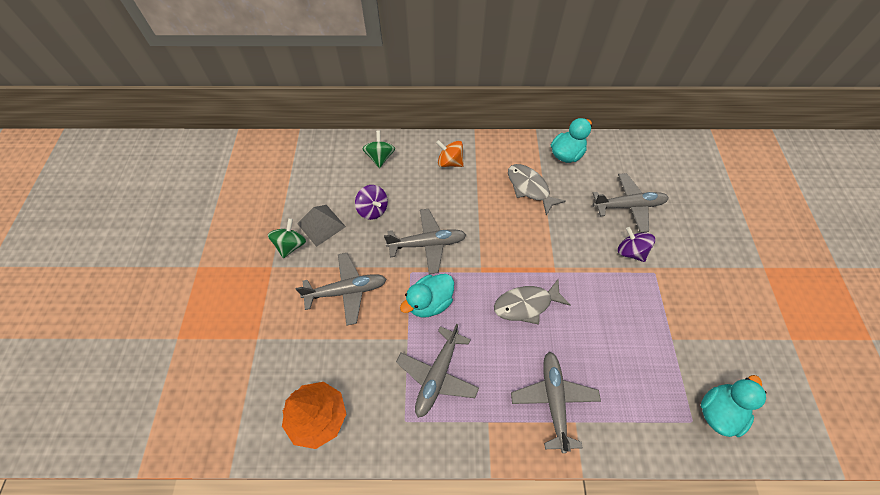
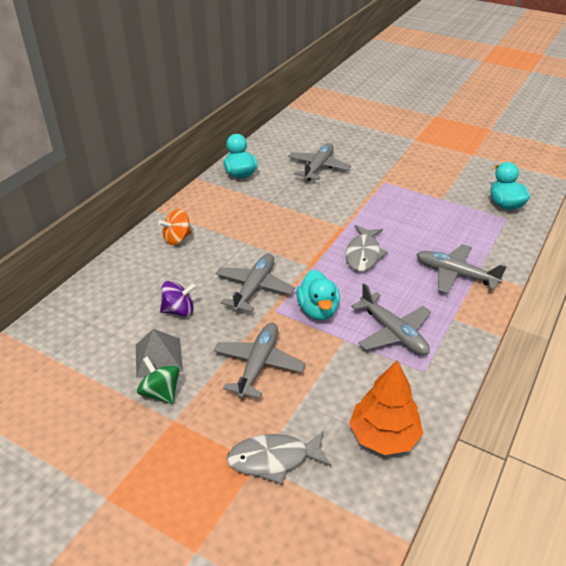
camera: 60 degrees left, 20 degrees down
(380, 157) = (119, 282): green spinning top -> none
(529, 188) = (254, 206): grey fish -> grey fish (274, 459)
(630, 251) = (358, 184): purple spinning top -> none

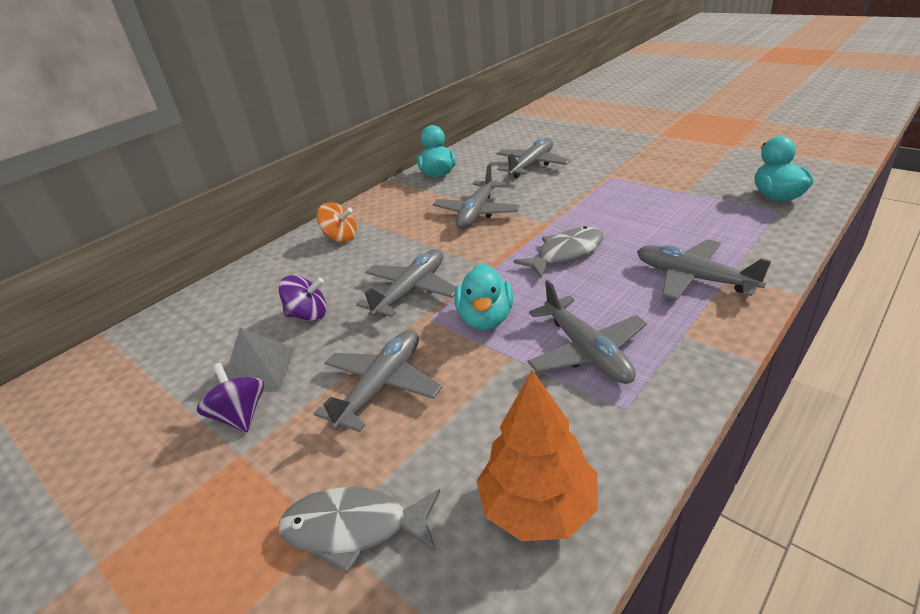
camera: 15 degrees right, 5 degrees down
(161, 392) = (240, 415): green spinning top -> purple spinning top
(177, 239) = (341, 238): orange spinning top -> orange spinning top turned 135 degrees counterclockwise
(285, 215) = (477, 213): none -> grey plane
(363, 254) = (565, 254): grey fish -> grey fish turned 150 degrees counterclockwise

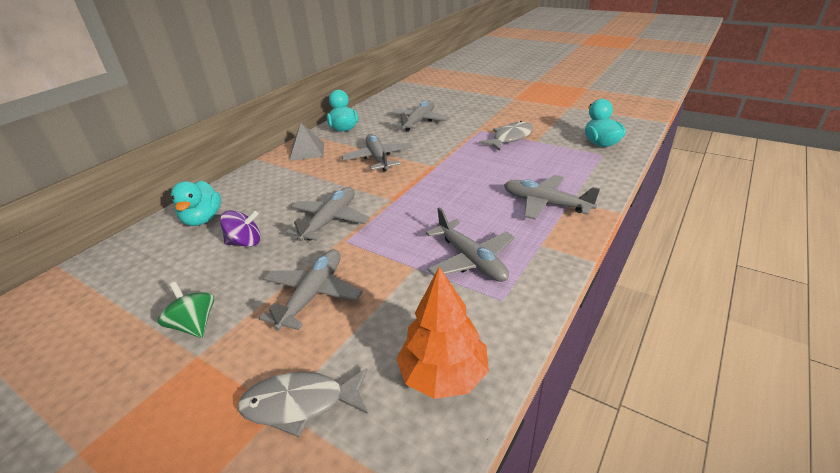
camera: 10 degrees left, 0 degrees up
(240, 415) = (194, 325): purple spinning top -> green spinning top
(258, 370) = (206, 288): grey pyramid -> grey pyramid (307, 151)
(341, 238) = (267, 180): orange spinning top -> none
(477, 213) = (378, 159): grey plane -> grey plane turned 150 degrees clockwise
(486, 319) = (392, 239): turquoise duck -> turquoise duck (203, 219)
(565, 254) = (450, 188): grey fish -> grey fish (510, 138)

